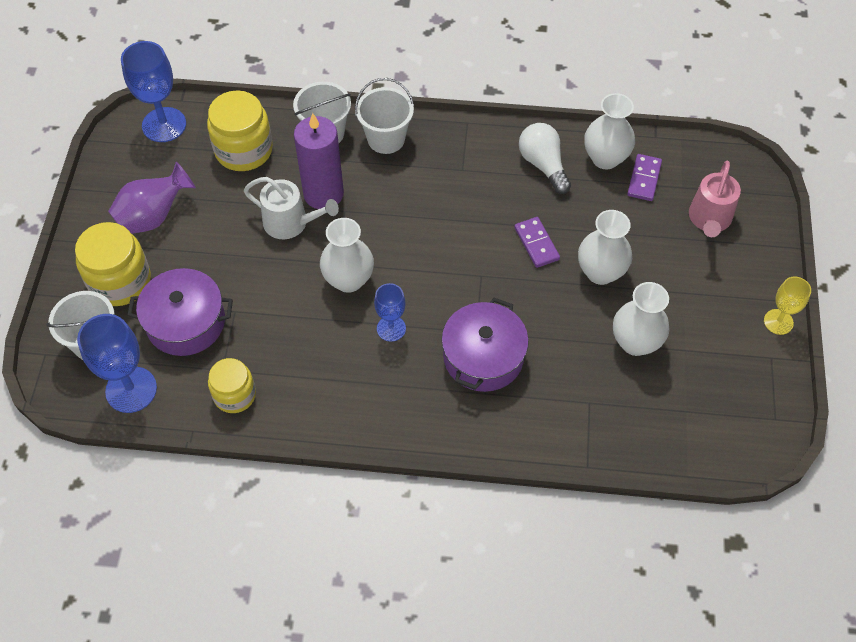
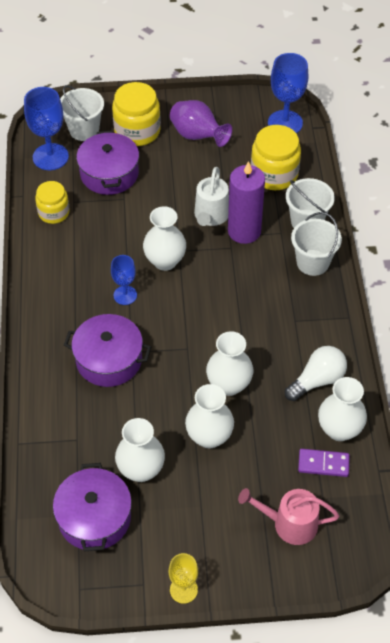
camera: 80 degrees right, 5 degrees down
(536, 243) = (229, 384): purple domino -> white vase
(691, 395) = (94, 517): none -> purple pot

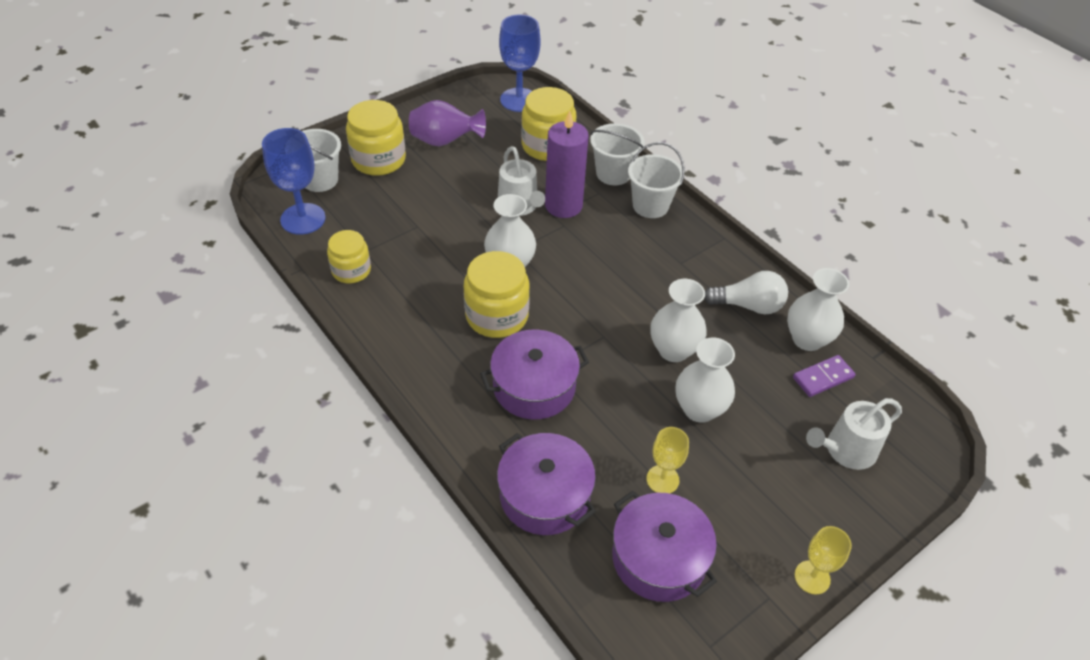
camera: 35 degrees left, 5 degrees down
(109, 173) = (382, 209): purple pot -> purple pot (545, 495)
(125, 295) = (497, 316): blue goblet -> yellow jar
(141, 470) = (662, 479): white vase -> yellow goblet
(289, 524) = (846, 450): pink watering can -> white watering can
(317, 380) = (748, 305): white light bulb -> white light bulb turned 75 degrees clockwise

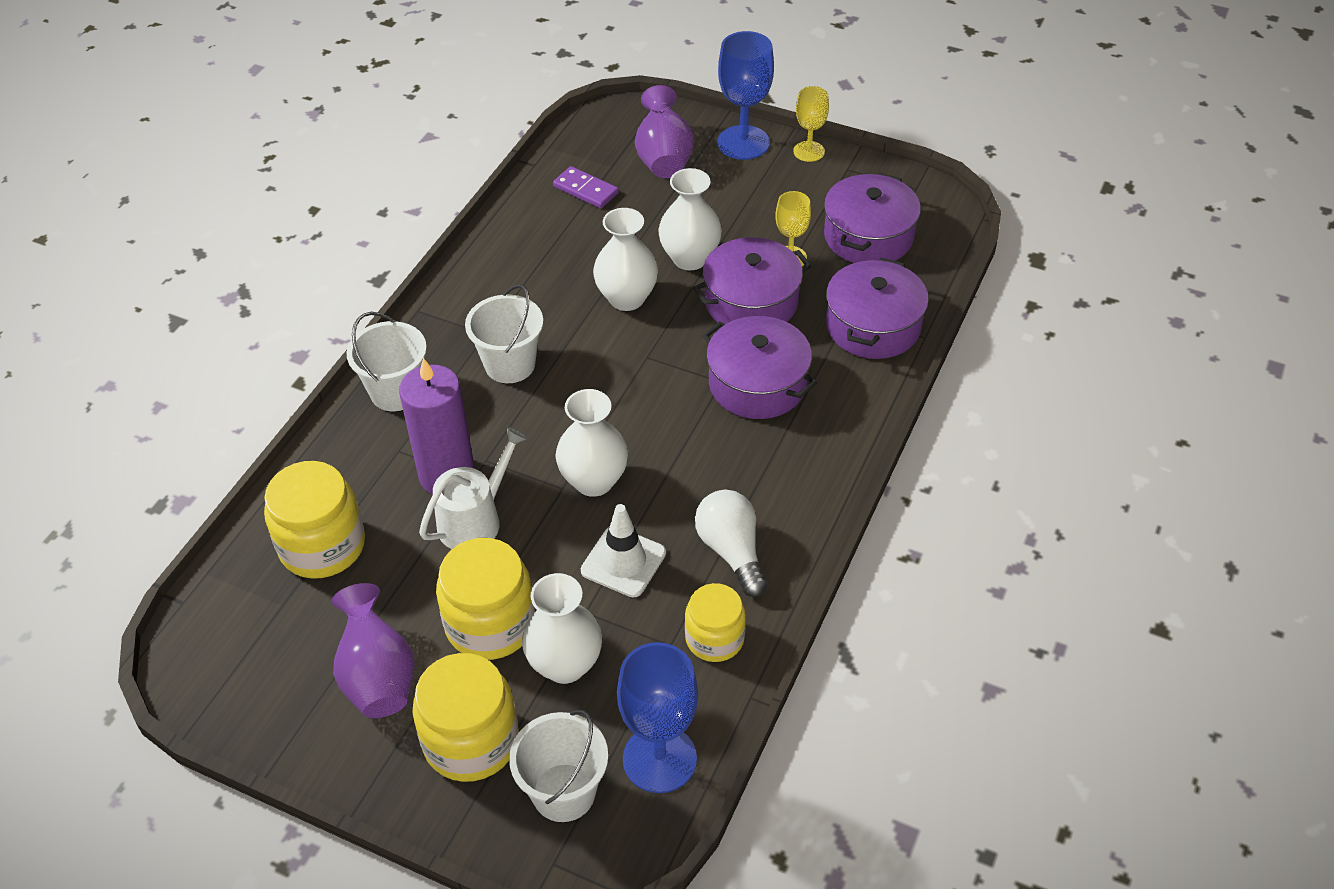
camera: 115 degrees left, 0 degrees up
(437, 254) = (623, 562): none -> white traffic cone
(497, 316) = (683, 457): yellow jar -> yellow jar (490, 624)
(519, 100) = (216, 633): blue goblet -> blue goblet (743, 143)
(613, 174) = (349, 450): white bucket -> white bucket (510, 364)
(623, 425) = (751, 302): none -> purple pot
(748, 305) = (520, 262): white light bulb -> white light bulb (731, 551)
(807, 339) = (540, 211): white vase -> white vase (565, 664)
(846, 450) = (664, 159): white watering can -> purple vase

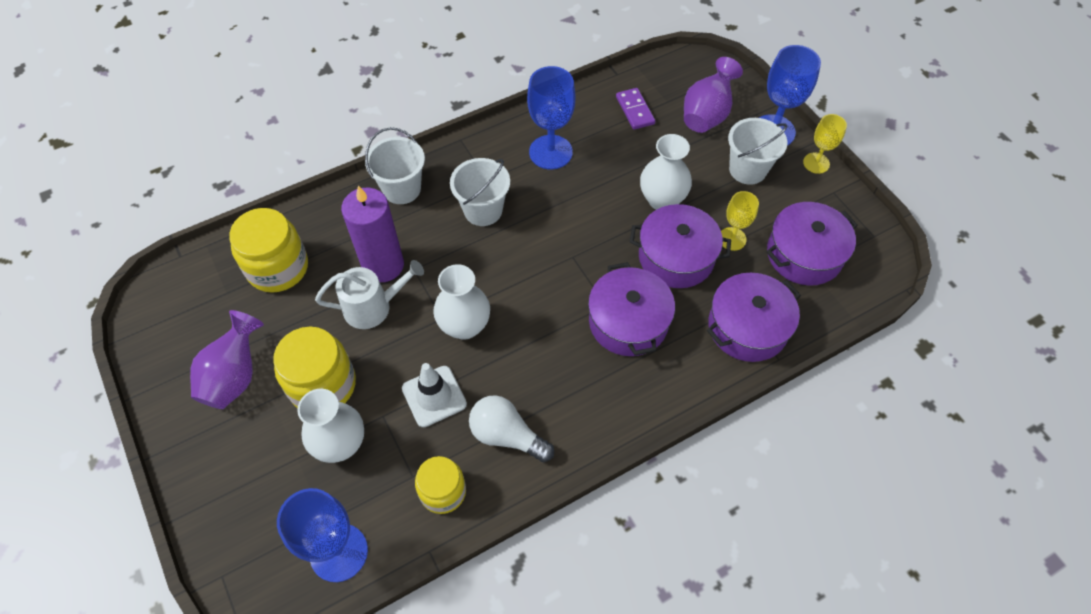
camera: 35 degrees right, 10 degrees up
(471, 741) = (247, 457): yellow jar -> none
(532, 273) = (550, 152): none -> blue goblet
(564, 792) = (267, 532): white bucket -> white bucket (747, 169)
(627, 298) = (595, 205): white vase -> none
(731, 551) = (507, 435): white light bulb -> white light bulb turned 75 degrees counterclockwise

